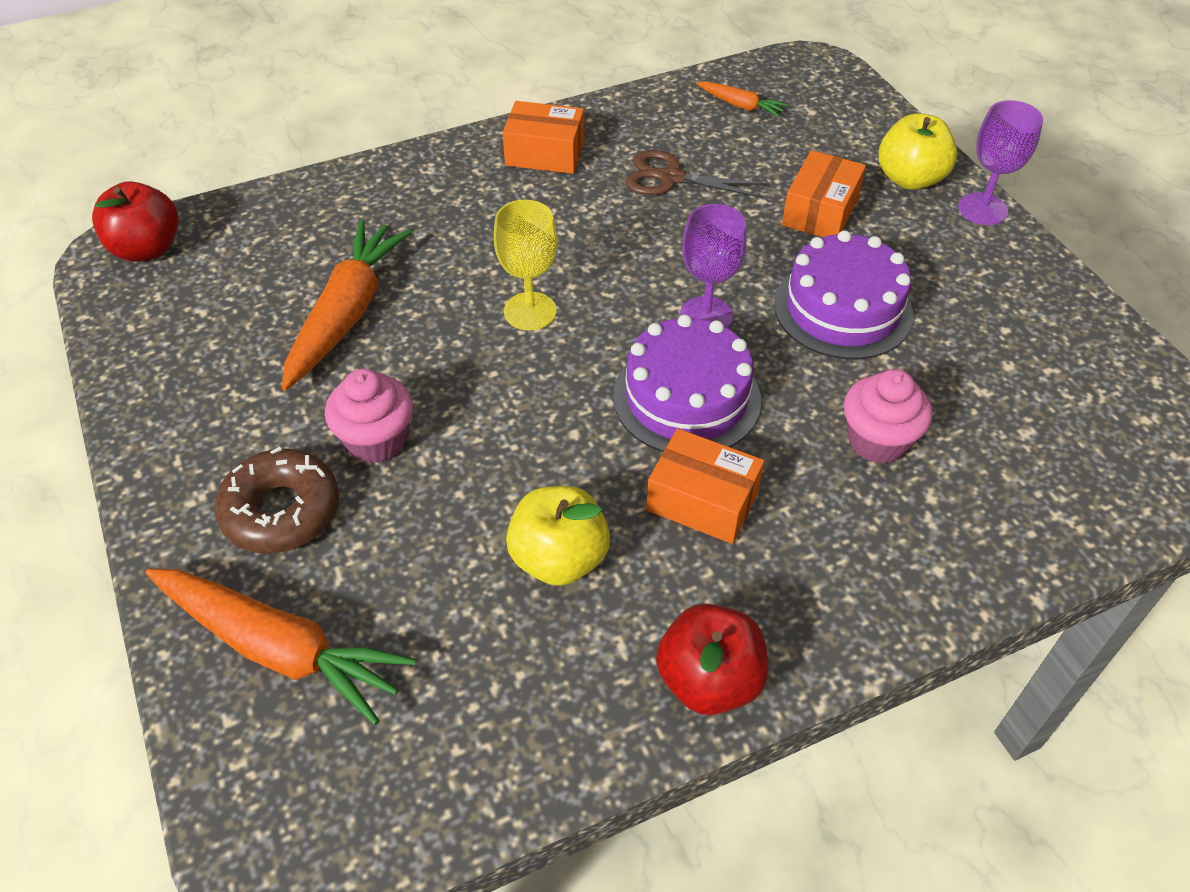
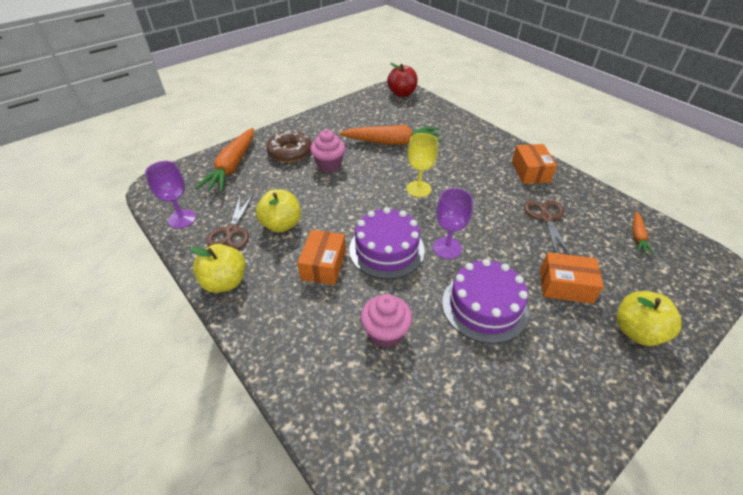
camera: 75 degrees right, 5 degrees down
(548, 661) = (232, 231): none -> brown scissors
(709, 680) = (225, 282): red apple -> yellow apple
(982, 209) = (637, 380): purple goblet -> purple goblet (182, 219)

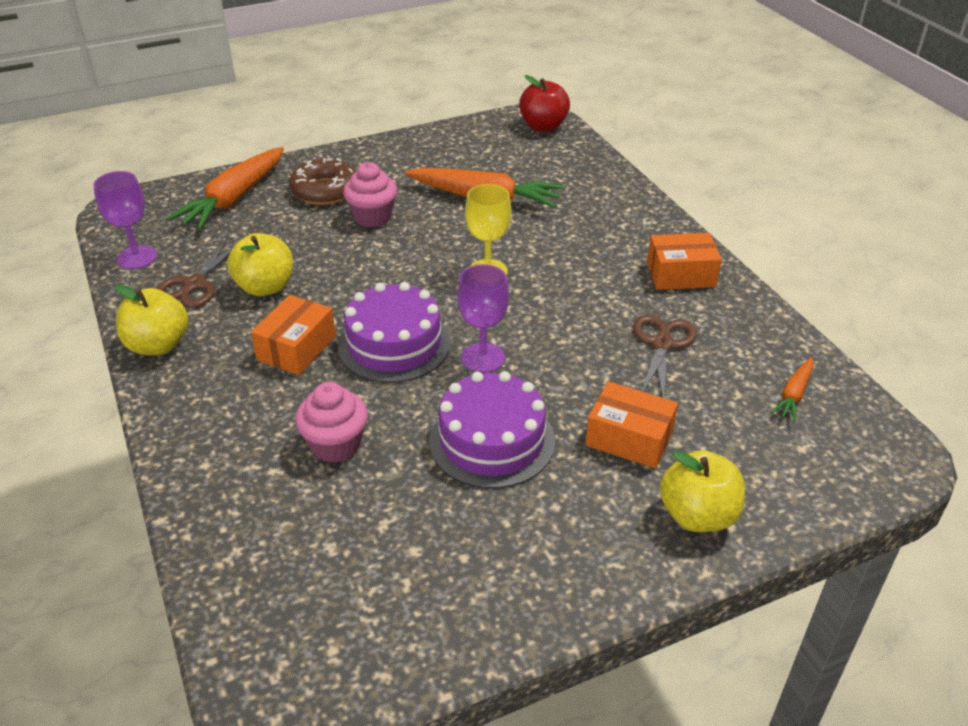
camera: 15 degrees right, 5 degrees down
(530, 172) = (681, 275): orange box -> orange box turned 75 degrees clockwise

